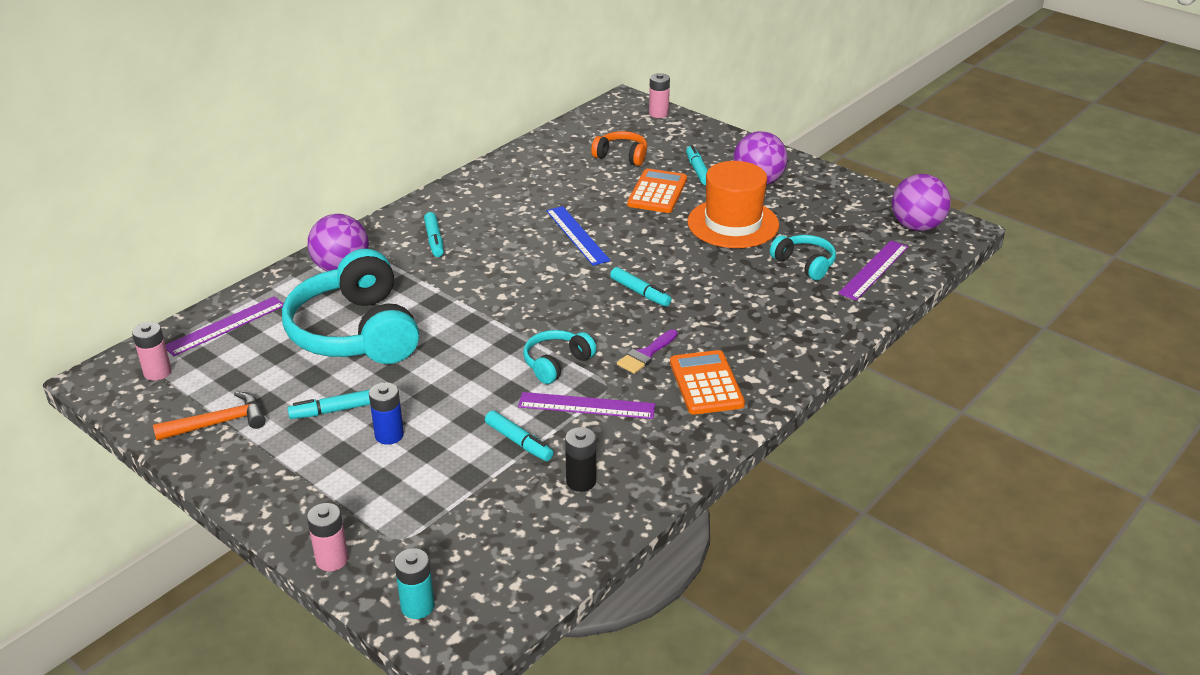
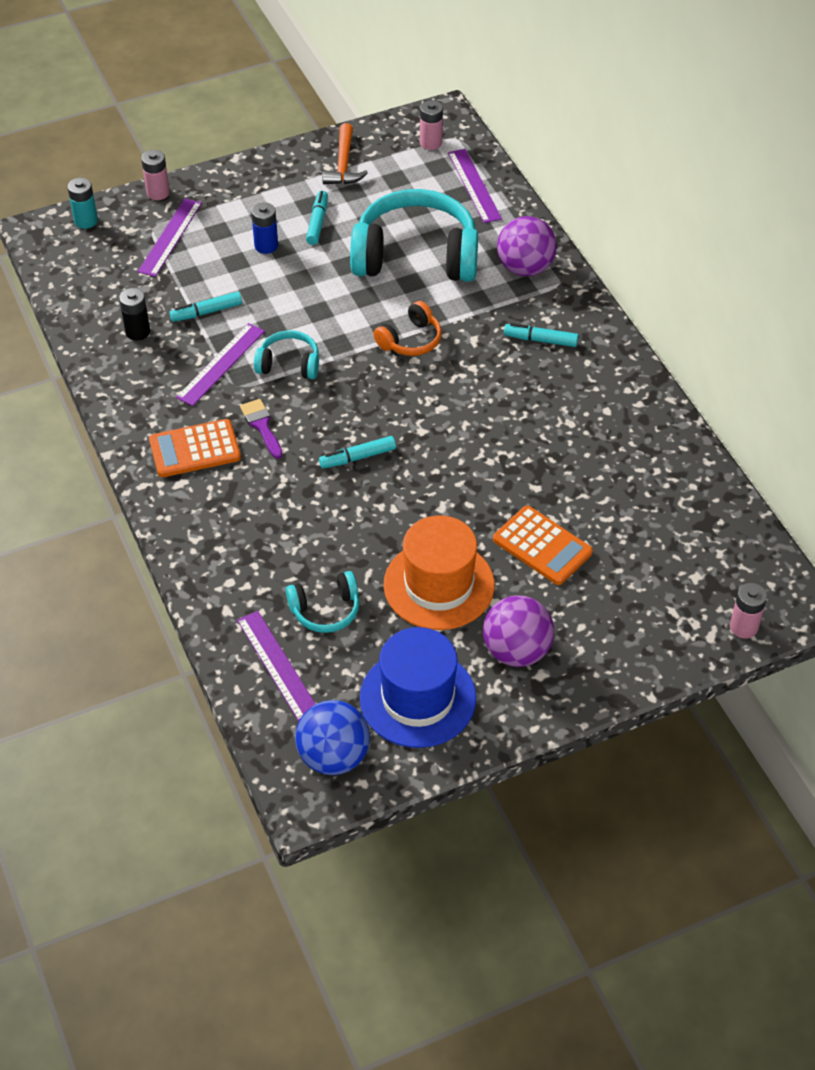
camera: 115 degrees right, 15 degrees up
(411, 516) = (170, 237): none -> purple ruler
(556, 363) = (289, 364): turquoise headphones -> turquoise headphones turned 60 degrees counterclockwise
(577, 235) = (489, 447): blue ruler -> none
(621, 156) = (644, 546): orange headphones -> orange headphones (410, 340)
(698, 170) = (573, 604): turquoise marker -> none
(706, 383) = (195, 449): orange calculator -> orange calculator turned 150 degrees clockwise
(835, 208) = (417, 698): none -> blue hat
(916, 226) = (333, 756): purple ball -> blue ball

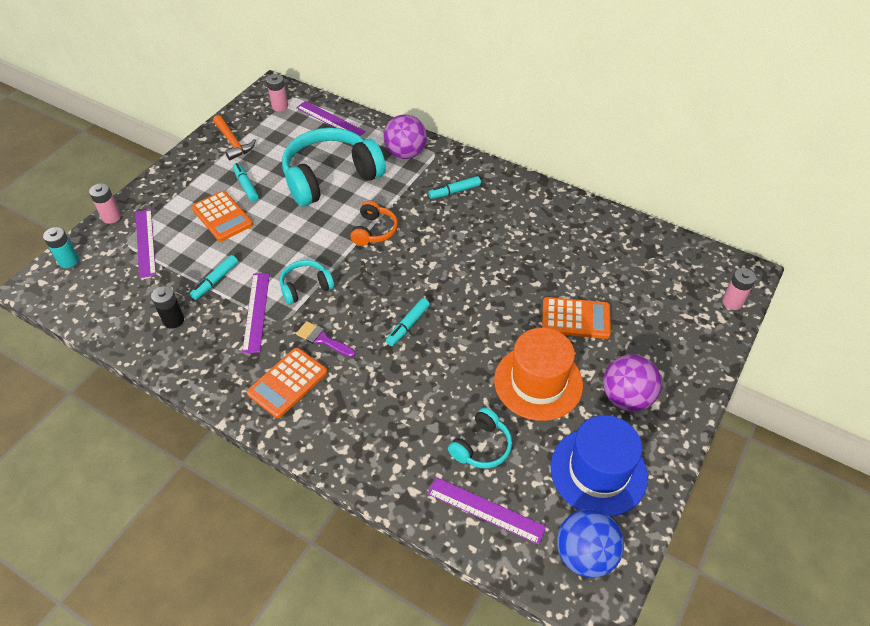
camera: 35 degrees left, 0 degrees up
(266, 246) = (222, 216): blue battery -> orange calculator

